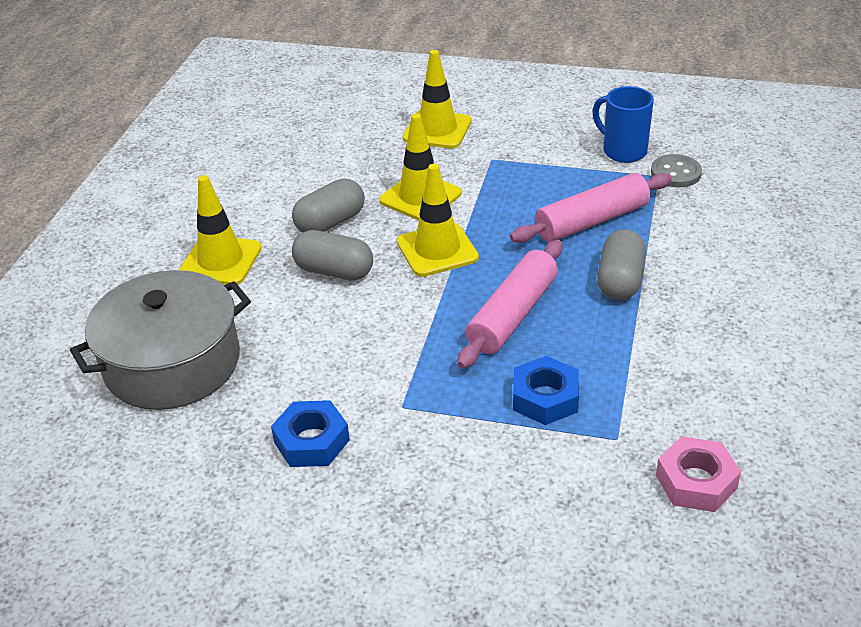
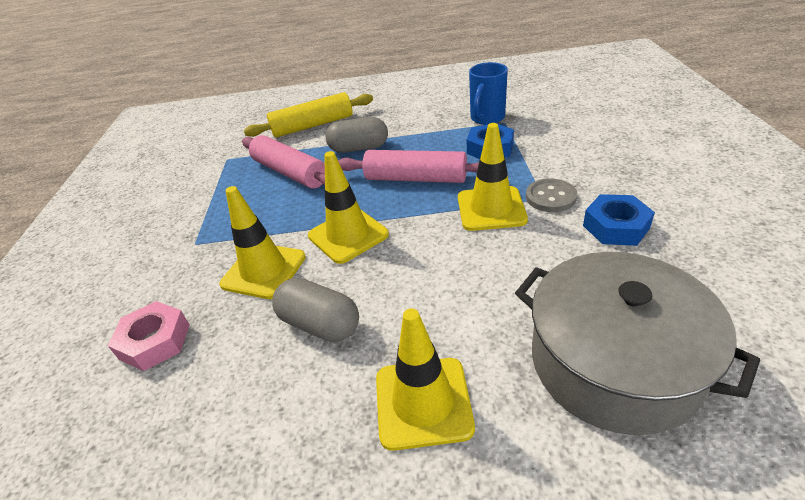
camera: 105 degrees left, 0 degrees up
(334, 271) = (403, 290): grey capsule -> none
(437, 130) = (128, 297): yellow traffic cone -> yellow traffic cone (491, 209)
(623, 151) = (189, 179): blue mug -> blue mug (487, 118)
(676, 173) = (223, 153): grey button -> grey button (550, 197)
(696, 481) = (516, 99): pink nut -> pink nut (155, 341)
(716, 248) = (312, 125): none -> yellow rolling pin

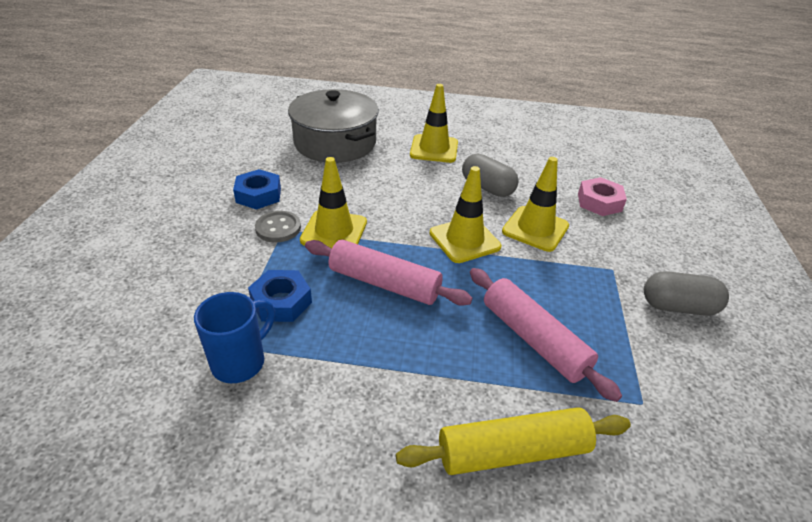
camera: 175 degrees left, 0 degrees up
(359, 148) = (439, 358): grey capsule -> grey capsule (678, 307)

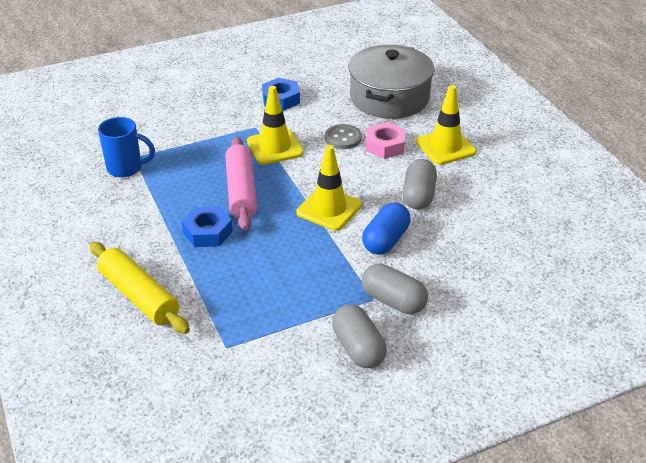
camera: 60 degrees right, 0 degrees up
(278, 228) = (253, 124): grey button -> grey button (343, 138)
(281, 302) = (185, 159): blue nut -> blue nut (207, 232)
(533, 340) = (245, 277): pink rolling pin -> none
(535, 229) = (385, 240): yellow traffic cone -> blue capsule
(599, 202) = (474, 267): pink nut -> pink nut (385, 145)
(621, 259) = (393, 301): none -> grey capsule

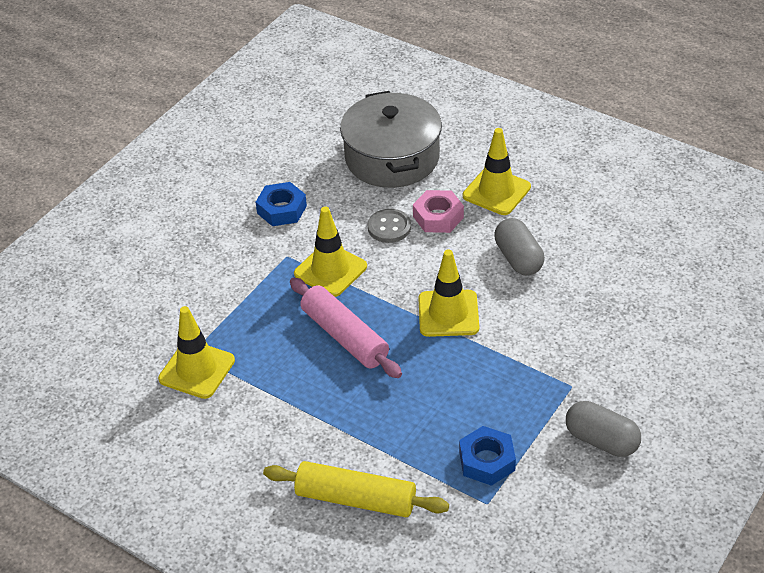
camera: 30 degrees left, 5 degrees up
(126, 168) = (197, 370): blue mug -> yellow traffic cone
(207, 232) = (355, 398): blue nut -> blue nut (486, 461)
(385, 240) = (530, 321): blue capsule -> none
(393, 301) = (590, 379): grey capsule -> none

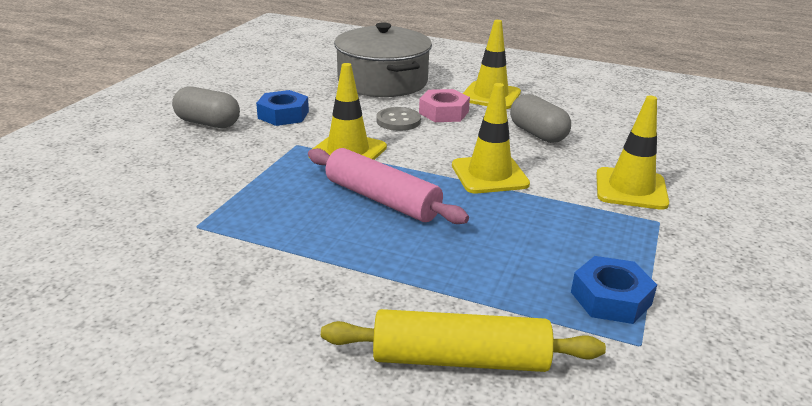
camera: 15 degrees left, 15 degrees down
(197, 370) = (204, 241): yellow traffic cone -> yellow traffic cone (631, 189)
(601, 440) = (730, 266): grey capsule -> grey capsule (208, 123)

